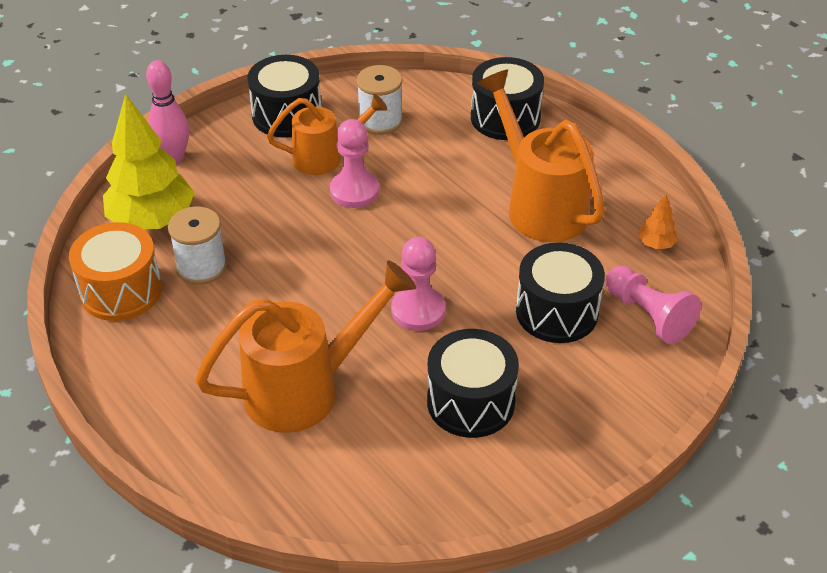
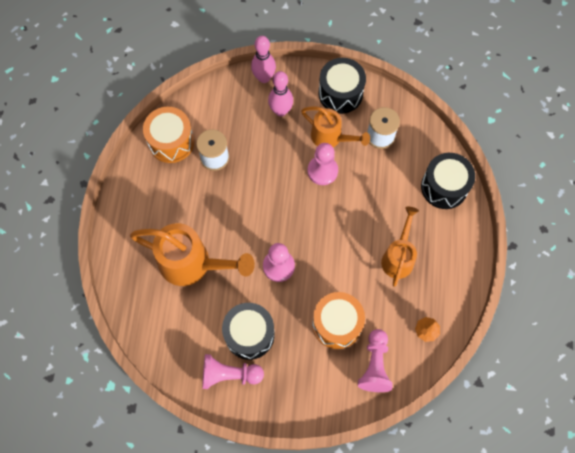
camera: 45 degrees right, 25 degrees up
(152, 220) = (219, 111): yellow tree -> none
(233, 172) = (280, 111): none -> pink bowling pin
(499, 462) = (229, 374): none -> pink pawn
(540, 205) = (398, 257): orange watering can -> orange watering can, size x0.63
(557, 312) = (336, 324): black drum -> orange drum

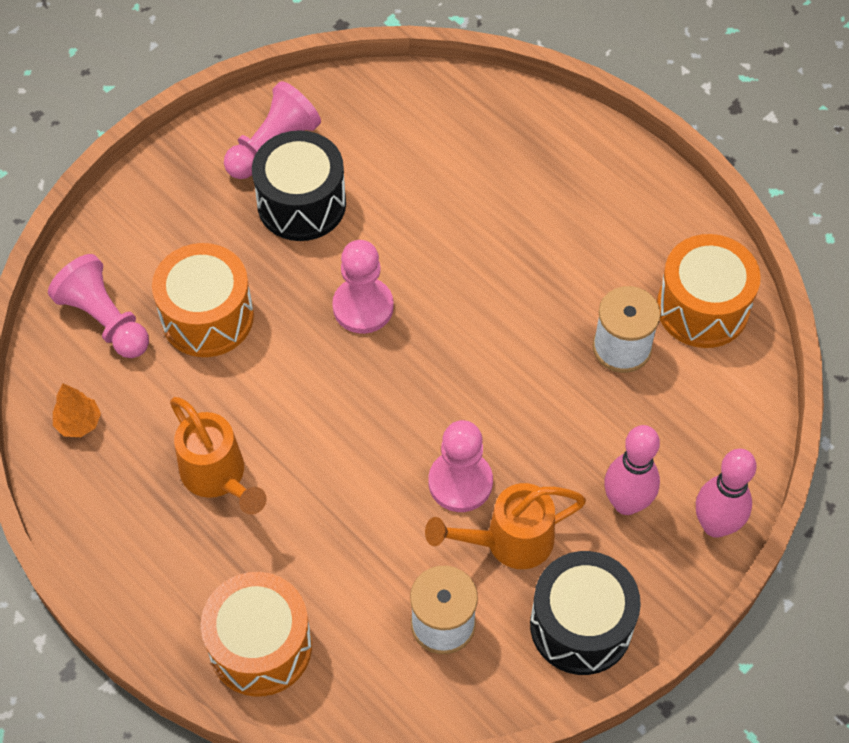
camera: 130 degrees right, 10 degrees down
(192, 264) = (470, 205): orange watering can -> none
(444, 187) = (260, 646): black drum -> orange drum

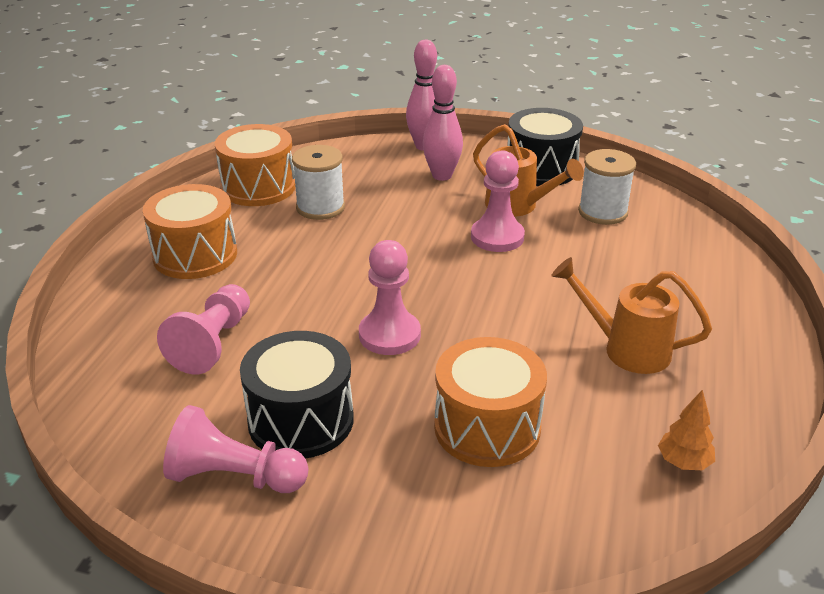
camera: 120 degrees left, 25 degrees down
(105, 320) = (562, 504): pink pawn -> pink pawn (213, 343)
(218, 477) = (626, 349): orange watering can -> orange watering can turned 90 degrees counterclockwise
(260, 646) = (716, 275): orange drum -> orange drum (195, 255)

